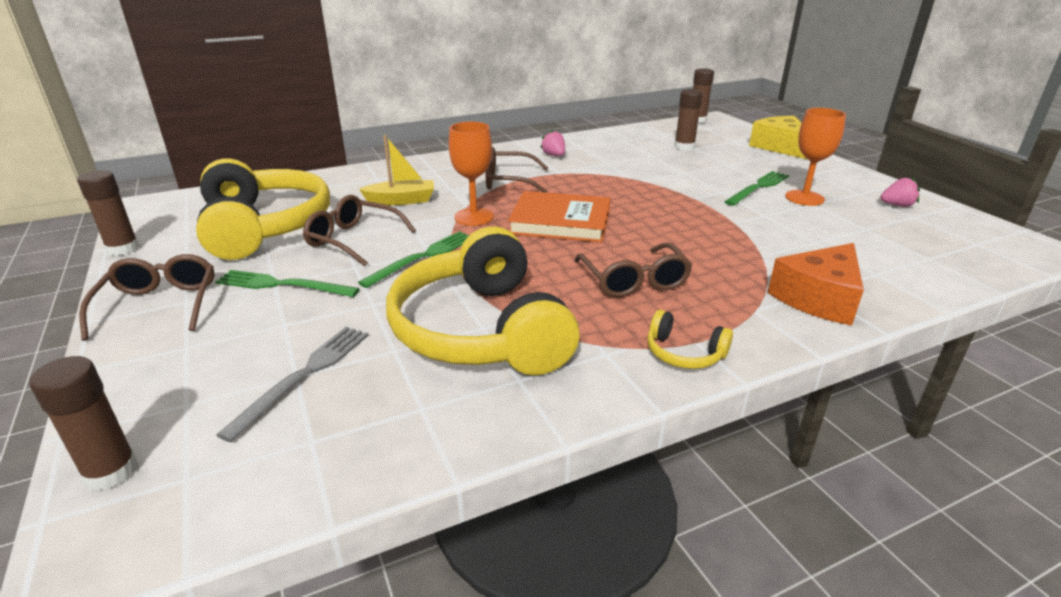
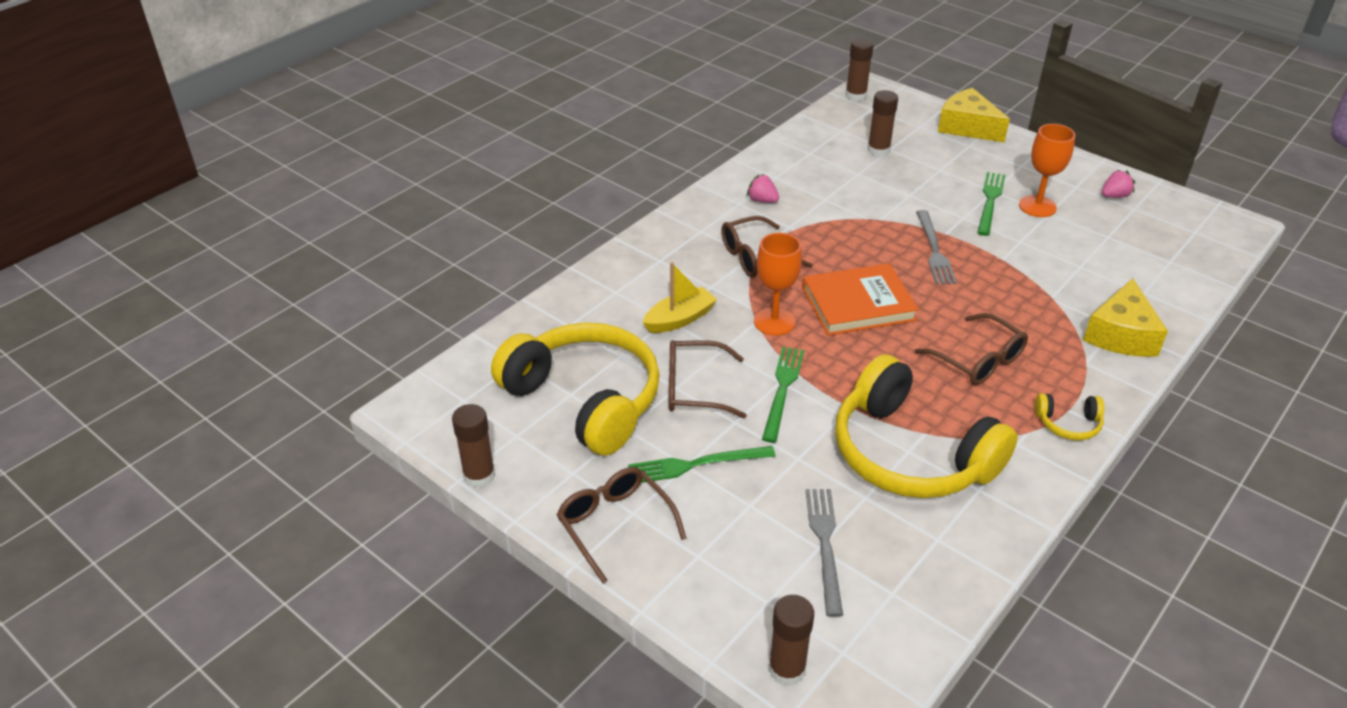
camera: 25 degrees left, 10 degrees up
(671, 205) = (934, 250): none -> grey fork
(819, 298) = (1121, 335): orange cheese -> yellow cheese

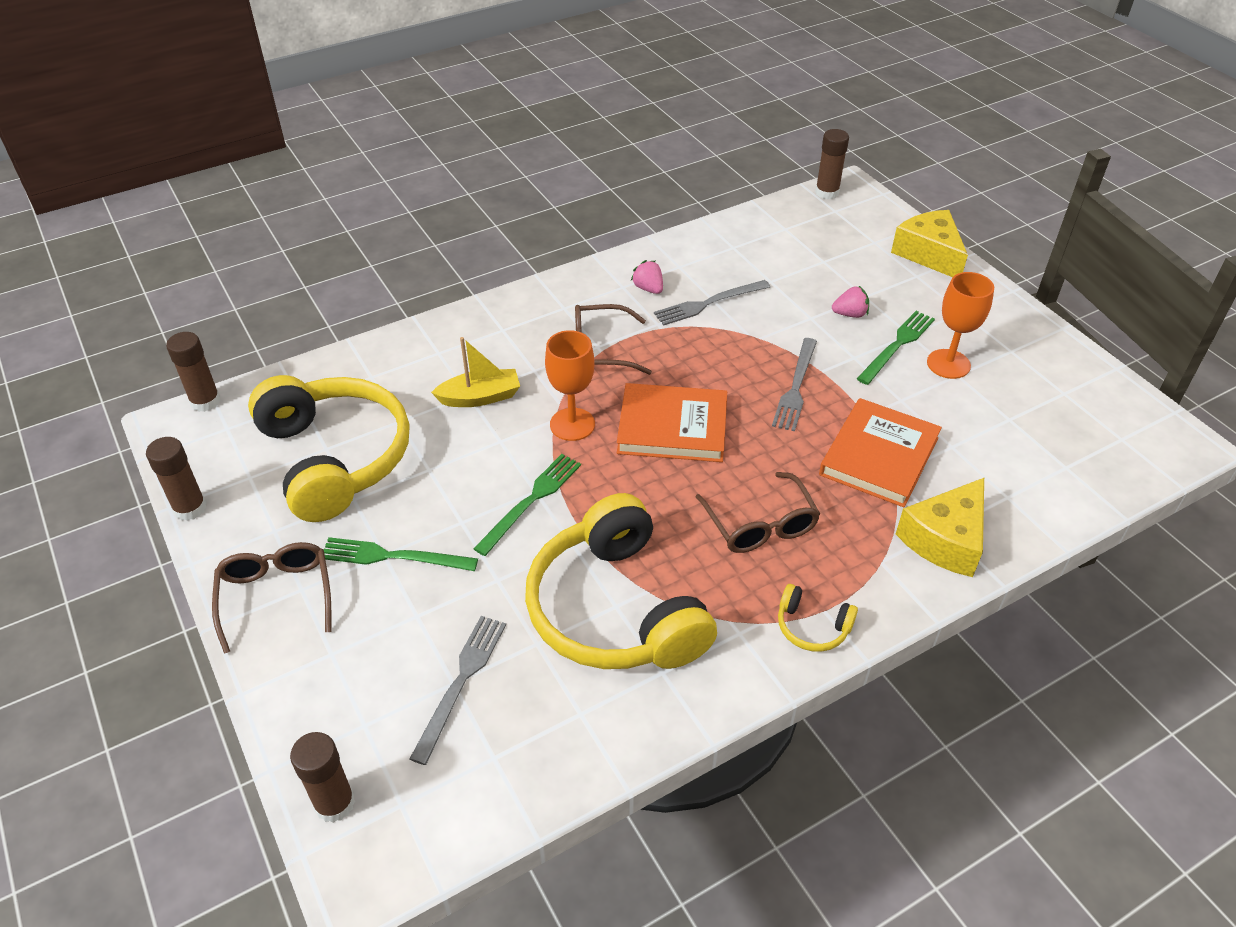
camera: 20 degrees right, 5 degrees up
(694, 388) = (445, 475): brown glasses -> none
(820, 201) = (708, 303): none -> grey fork
(878, 150) = (810, 259): brown glue stick -> brown glue stick (205, 401)
(1032, 287) = (879, 456): none -> orange book
(1114, 196) = (1050, 372): pink strawberry -> pink strawberry (850, 314)

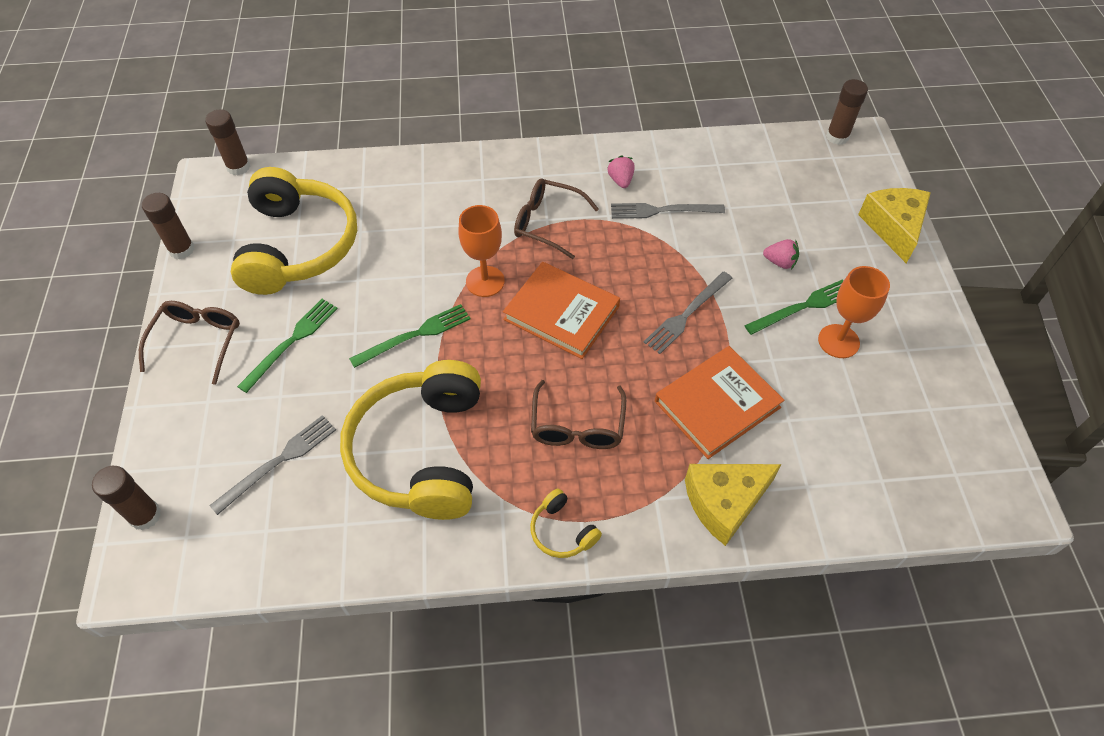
camera: 25 degrees right, 10 degrees up
(393, 556) = (291, 342): green fork -> green fork turned 90 degrees clockwise
(480, 397) = (430, 232): yellow boat -> none

